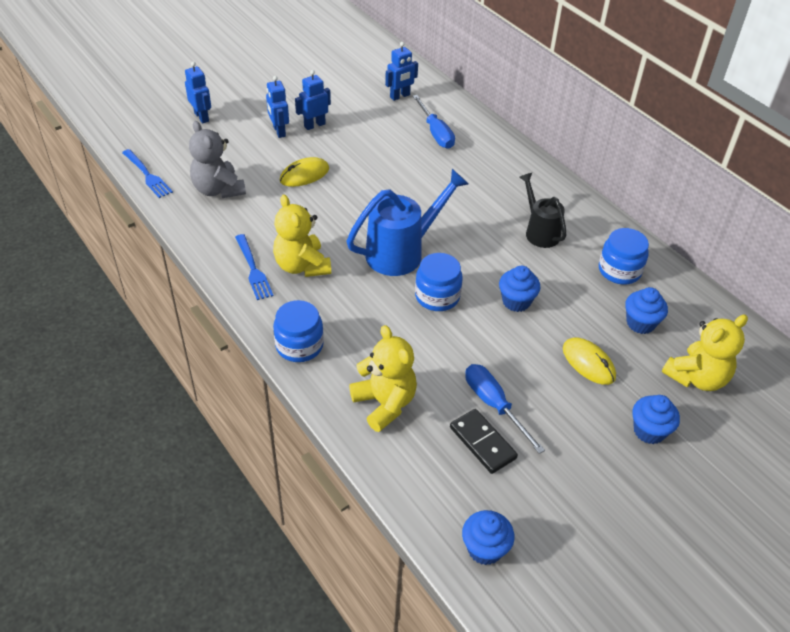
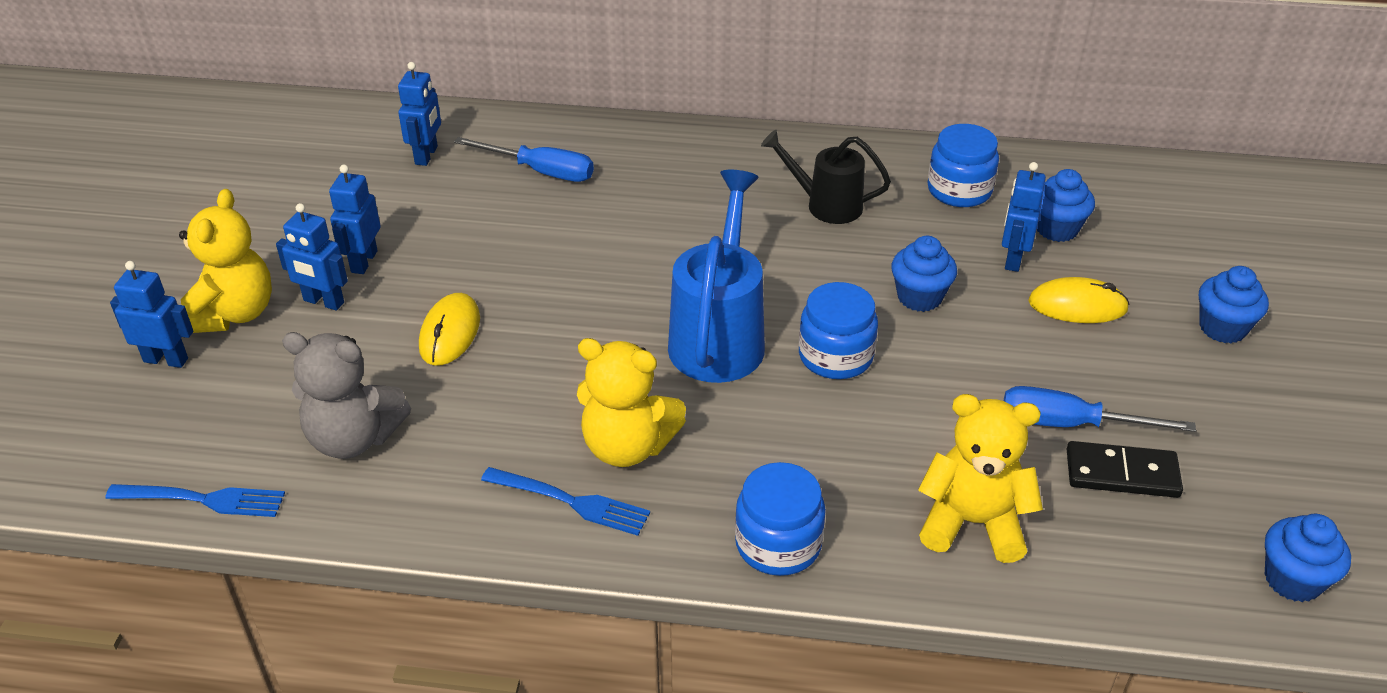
camera: 45 degrees left, 5 degrees down
(592, 319) = (1013, 259): none -> blue robot
(696, 377) = (1176, 244): yellow teddy bear -> yellow teddy bear (234, 314)

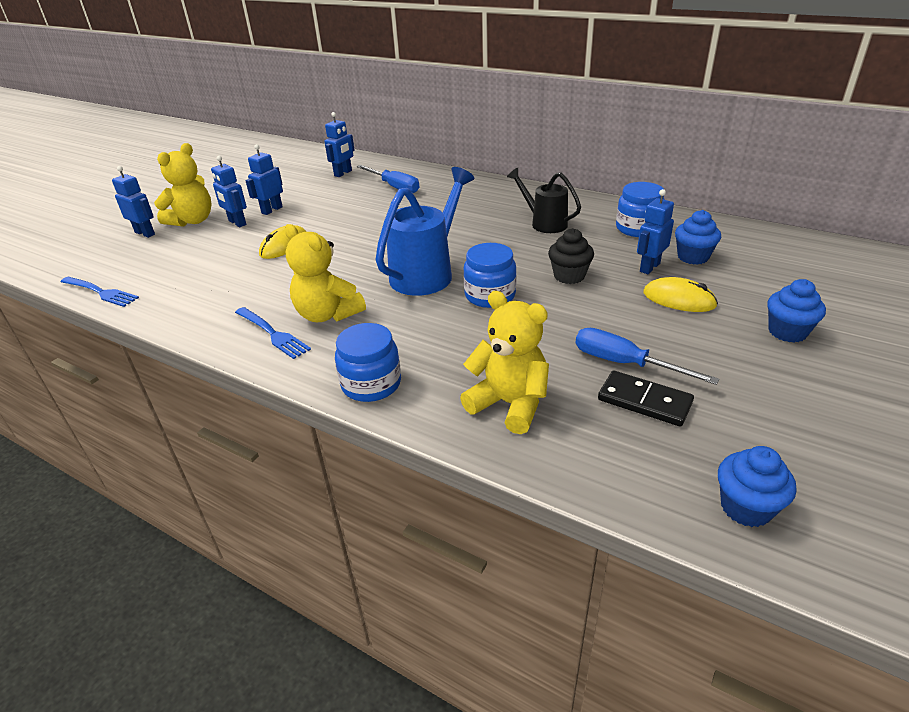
camera: 25 degrees right, 5 degrees down
(354, 438) = (193, 281): grey teddy bear -> none
(919, 297) = (569, 276): blue cupcake -> black cupcake

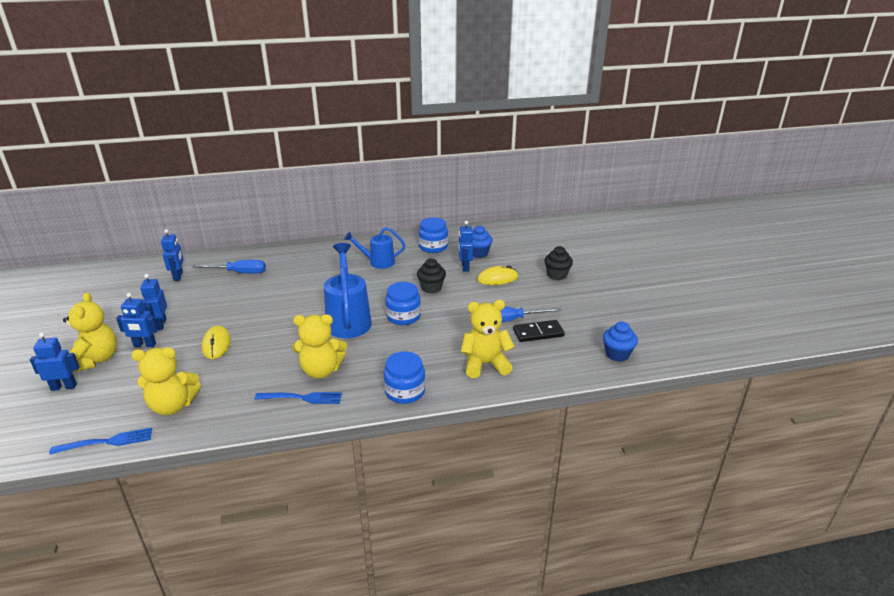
camera: 45 degrees left, 5 degrees down
(178, 285) = (173, 406): none -> yellow teddy bear
(544, 223) = (378, 262): black watering can -> blue watering can
(787, 332) = (557, 275): blue cupcake -> black cupcake

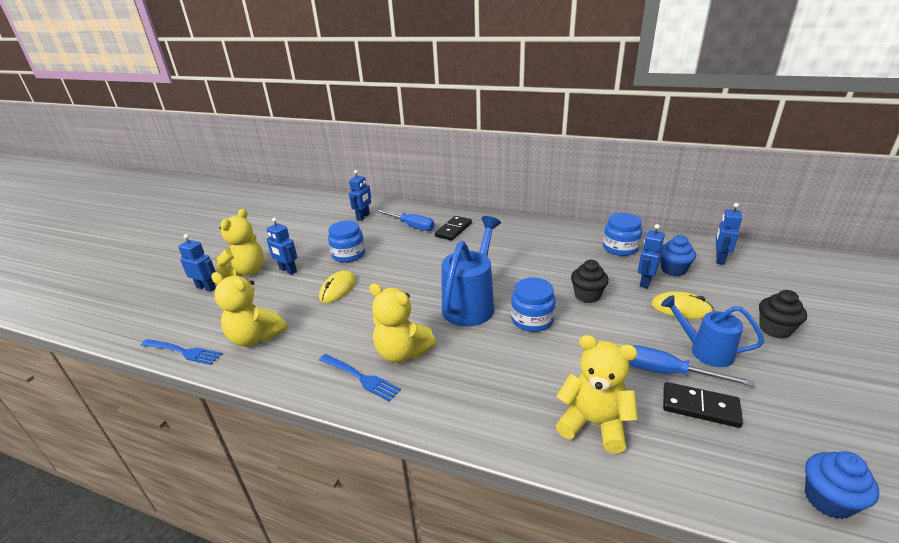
camera: 35 degrees right, 0 degrees up
(160, 324) = (314, 255): blue robot -> blue robot (719, 259)
(284, 266) = (453, 230): none -> black domino
(378, 262) = (546, 249): blue watering can -> blue watering can (704, 351)
(405, 391) = (468, 418): blue jar -> blue jar (348, 255)

